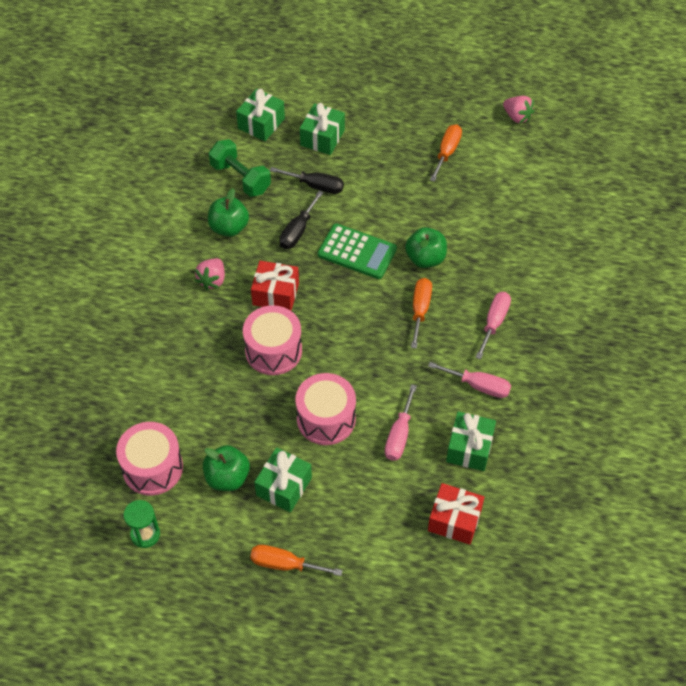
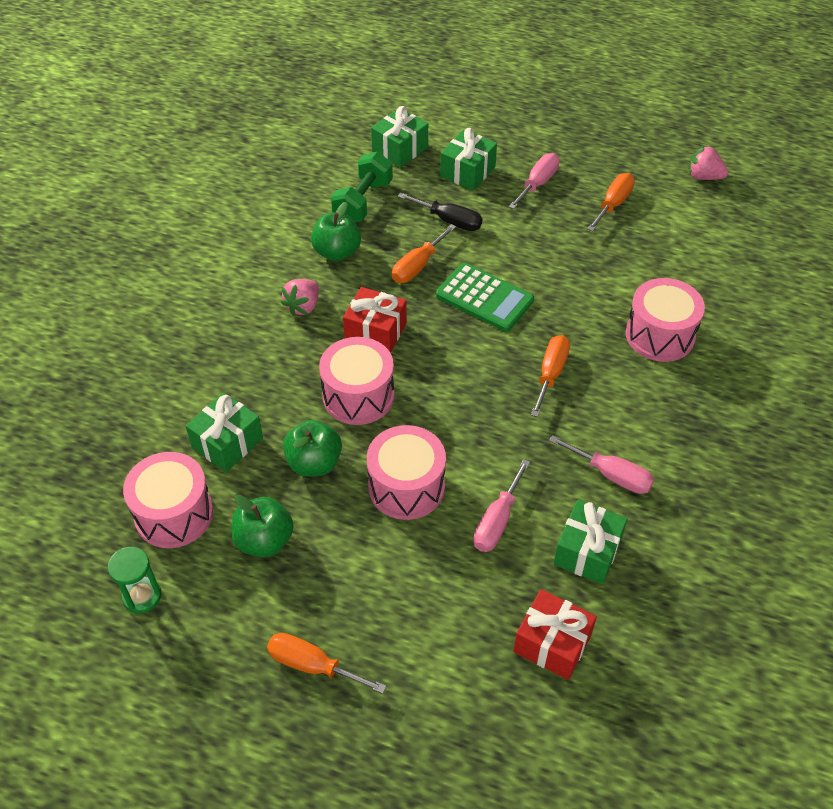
camera: 10 degrees right, 5 degrees down
(240, 178) = (363, 202): green dumbbell -> green dumbbell turned 60 degrees clockwise
(284, 486) = (334, 563): green gift -> green gift (227, 443)
(298, 231) = (418, 266): black screwdriver -> orange screwdriver
(425, 258) = (567, 316): green apple -> green apple (314, 463)
(494, 323) = (642, 401): pink screwdriver -> pink screwdriver (537, 183)
(499, 265) = (660, 335): none -> pink drum
(517, 117) = (704, 177): pink strawberry -> pink strawberry turned 150 degrees clockwise

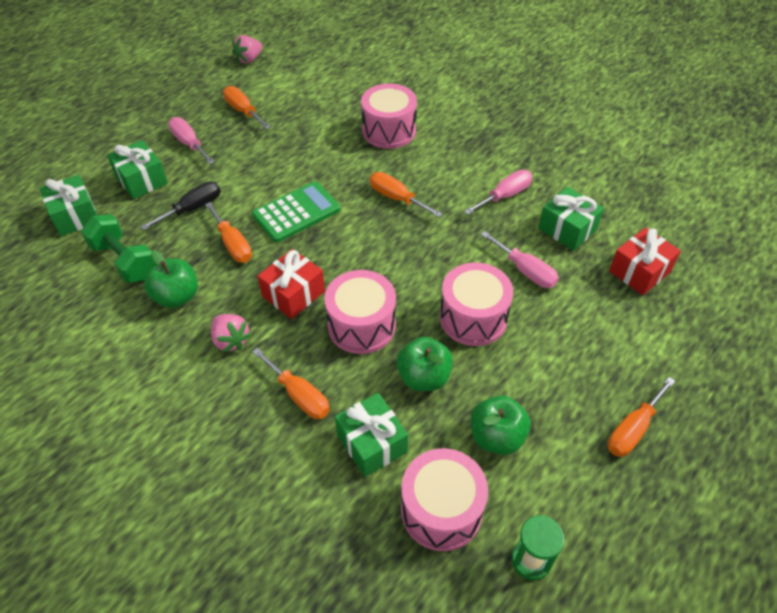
camera: 70 degrees left, 0 degrees up
(261, 374) = (299, 395): none -> orange screwdriver

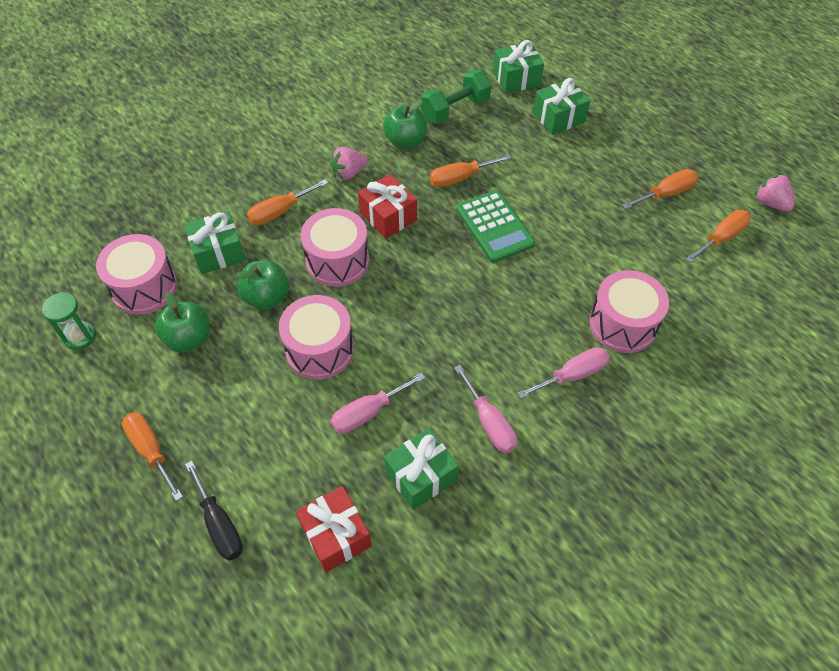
camera: 100 degrees right, 5 degrees up
(189, 143) = (611, 150): pink screwdriver -> pink screwdriver (572, 375)
(192, 208) = (513, 152): black screwdriver -> black screwdriver (220, 524)
(397, 198) = (502, 314): orange screwdriver -> orange screwdriver (721, 238)

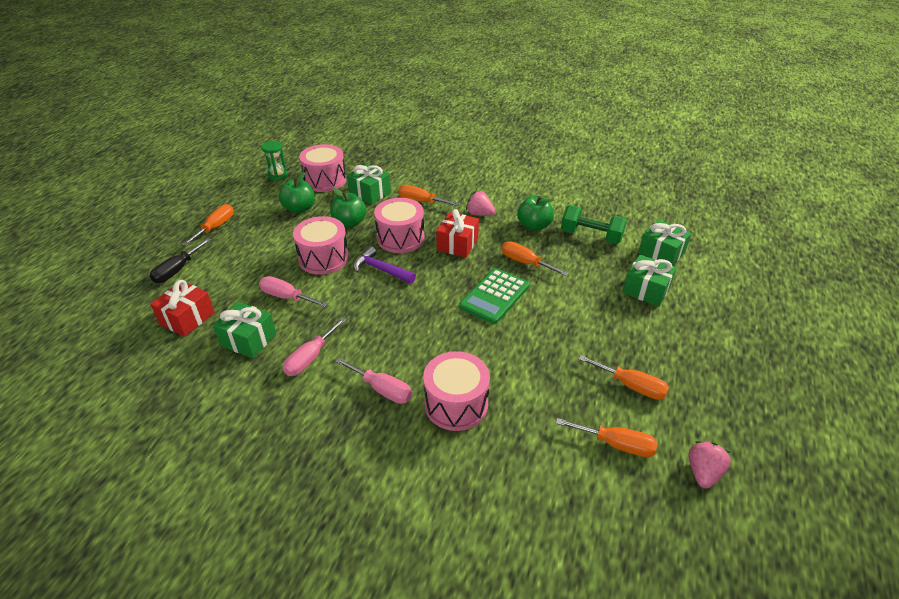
camera: 60 degrees right, 15 degrees down
(382, 302) = (380, 269): none -> purple hammer

